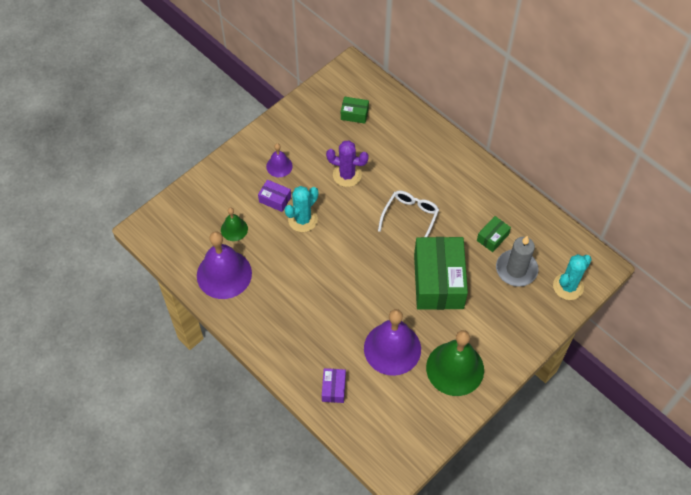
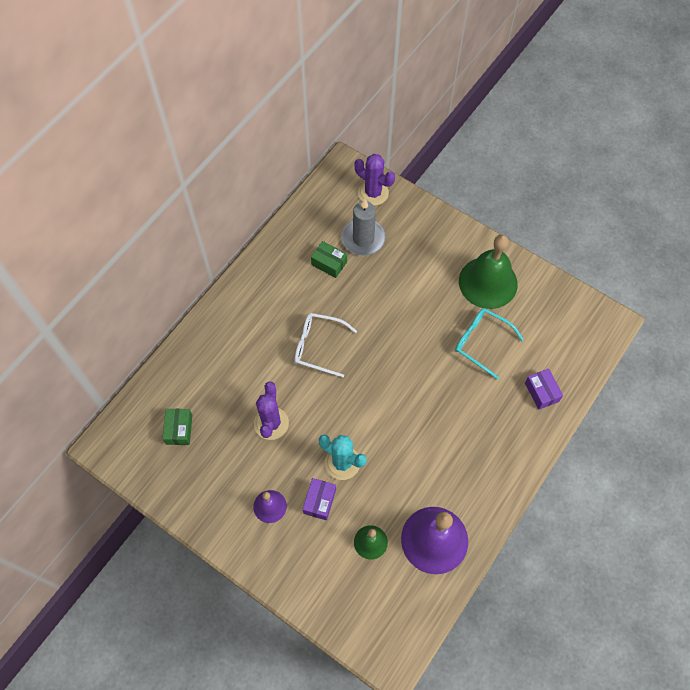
camera: 100 degrees left, 5 degrees up
(333, 388) = (541, 392): purple box -> purple box turned 75 degrees clockwise
(392, 348) = (481, 342): purple bell -> turquoise glasses
(438, 281) = (393, 309): green box -> none
(568, 286) = (373, 193): turquoise cactus -> purple cactus

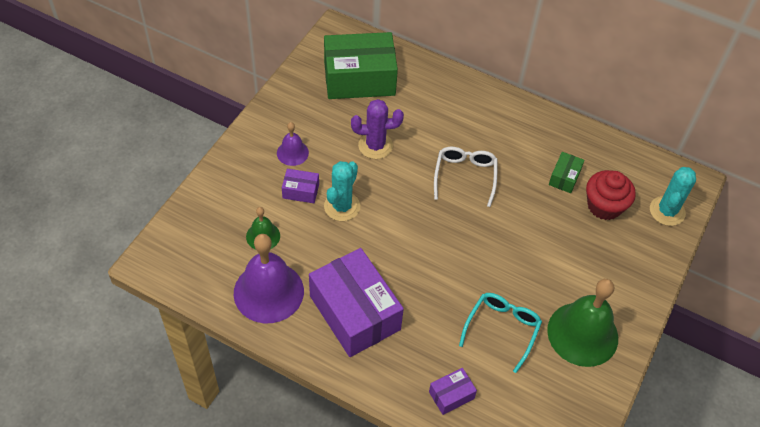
camera: 80 degrees right, 10 degrees down
(179, 429) = (359, 78): green box -> green box, size x2.26
(363, 238) = (604, 206): grey candle -> red cupcake
(373, 193) = (667, 211): purple cactus -> turquoise cactus
(460, 462) = (354, 313): none -> purple box

